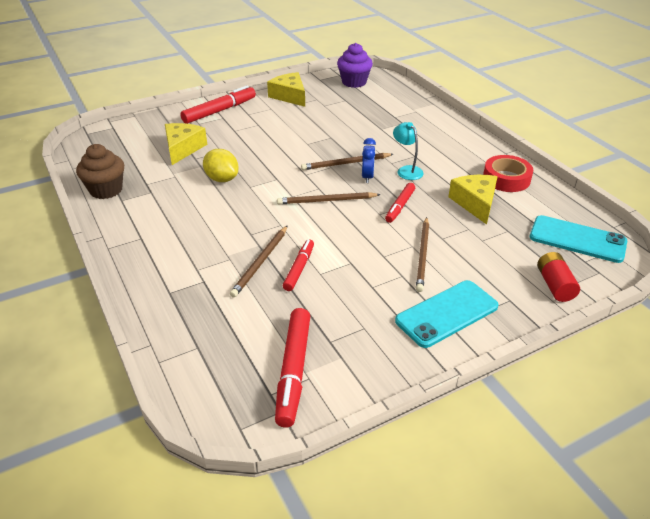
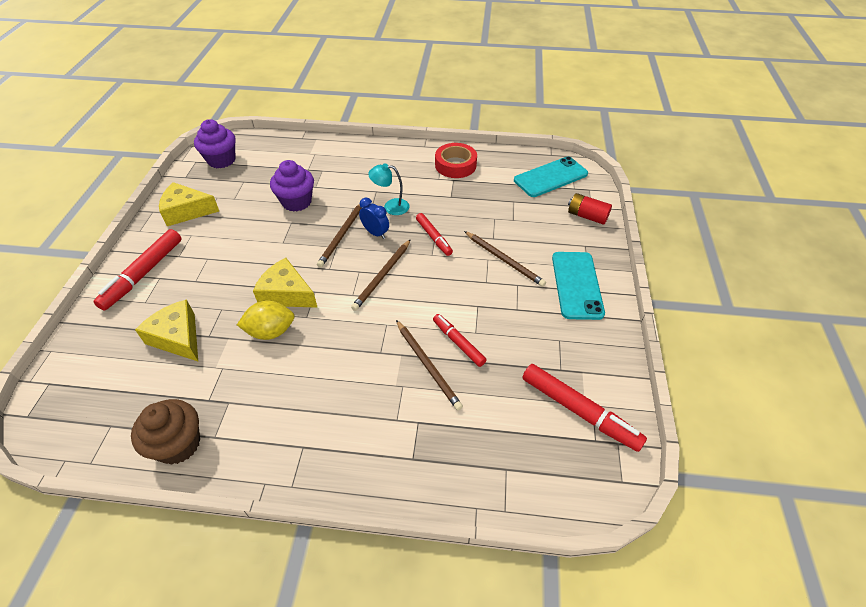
camera: 55 degrees left, 10 degrees up
(220, 111) = (143, 274): red marker -> red marker turned 150 degrees counterclockwise
(354, 129) = (296, 202): none -> purple cupcake
(475, 203) = (468, 197): yellow cheese -> yellow cheese (286, 293)

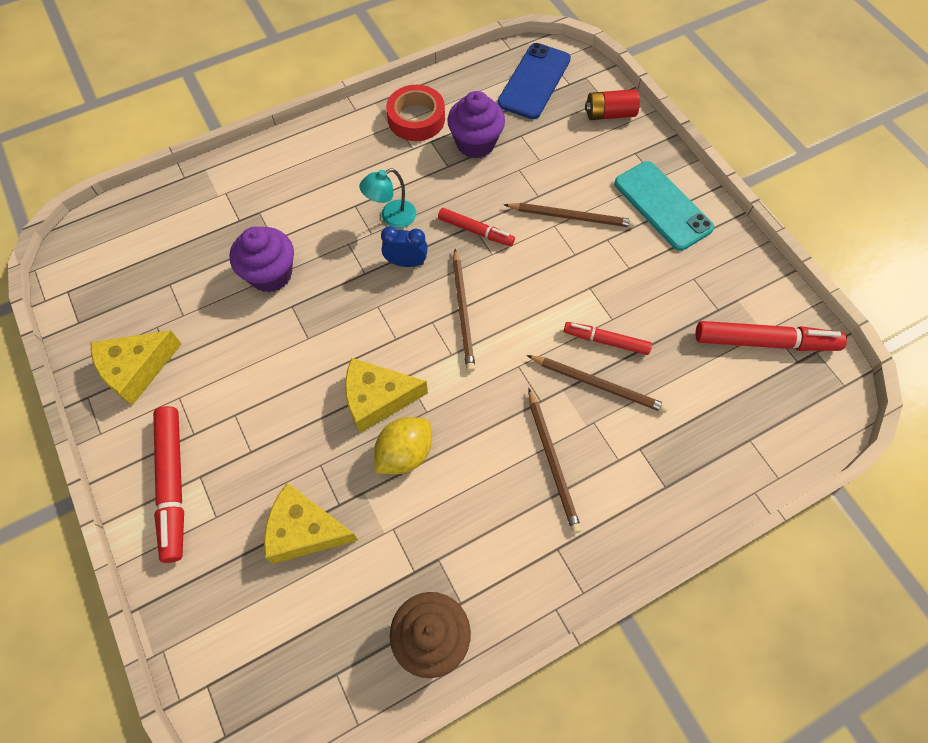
camera: 35 degrees left, 15 degrees up
(221, 160) = (104, 269): purple cupcake -> purple cupcake (475, 143)
(342, 235) = (370, 287): brown pencil -> brown pencil (552, 462)
(550, 177) = (534, 81): turquoise phone -> blue phone

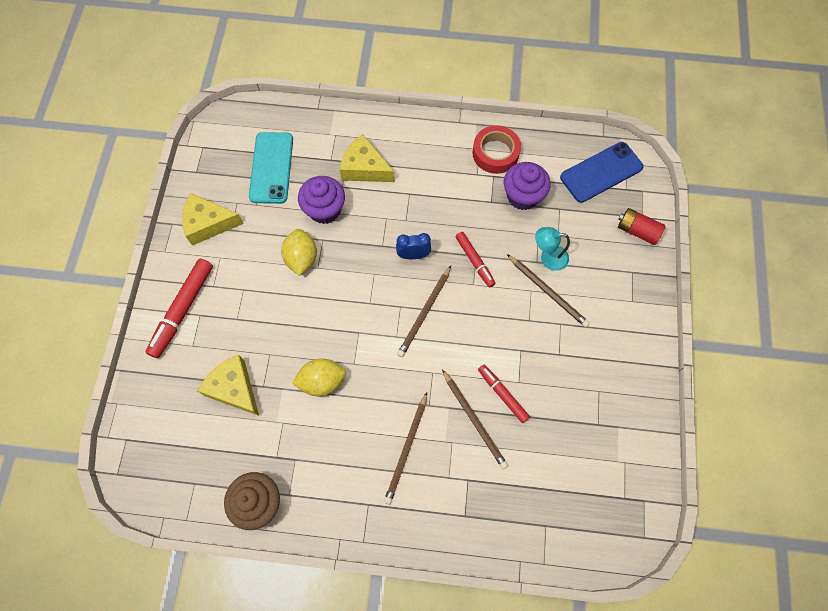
camera: 35 degrees right, 5 degrees up
(281, 339) = (301, 258): none -> yellow lemon
(377, 398) = (331, 335): yellow cheese -> yellow cheese (364, 168)
(391, 217) = (427, 217): turquoise lamp -> turquoise lamp (548, 257)
(406, 262) = (413, 255): blue clock -> blue clock turned 45 degrees counterclockwise
(662, 206) = (620, 324): turquoise phone -> turquoise phone (271, 168)
(765, 342) = (612, 469): red marker -> none

